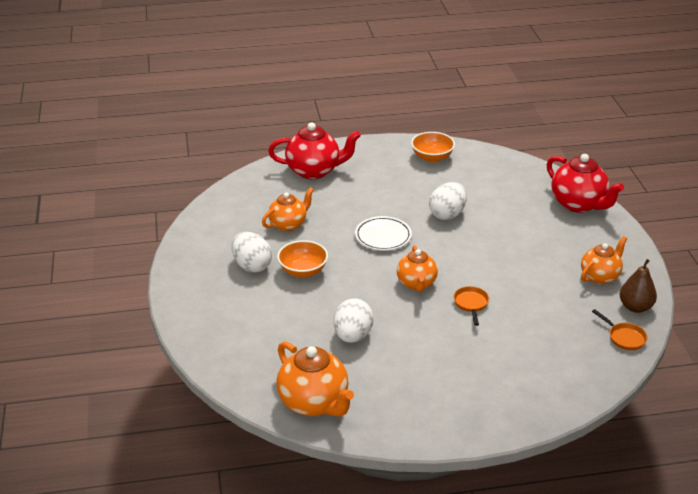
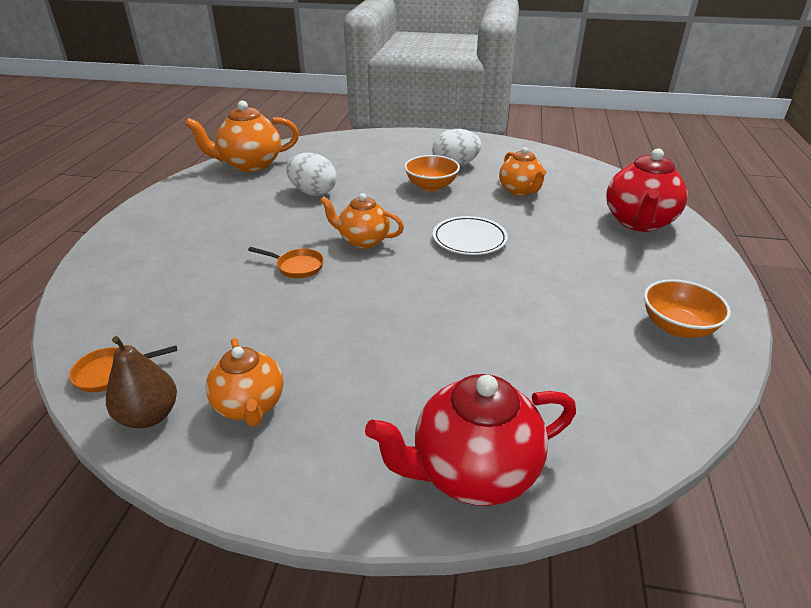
camera: 110 degrees right, 0 degrees up
(447, 214) = (499, 299): white egg -> none

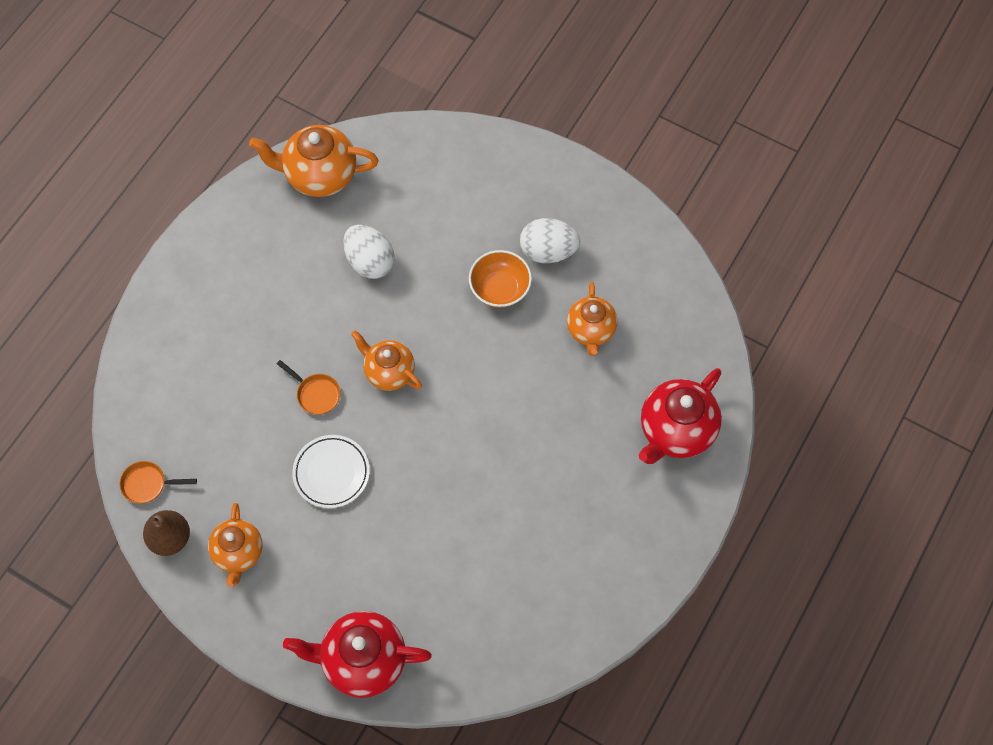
camera: 20 degrees right, 30 degrees up
(469, 239) = (490, 403): white plate -> white plate (331, 473)
(677, 327) = (596, 585): orange bowl -> none

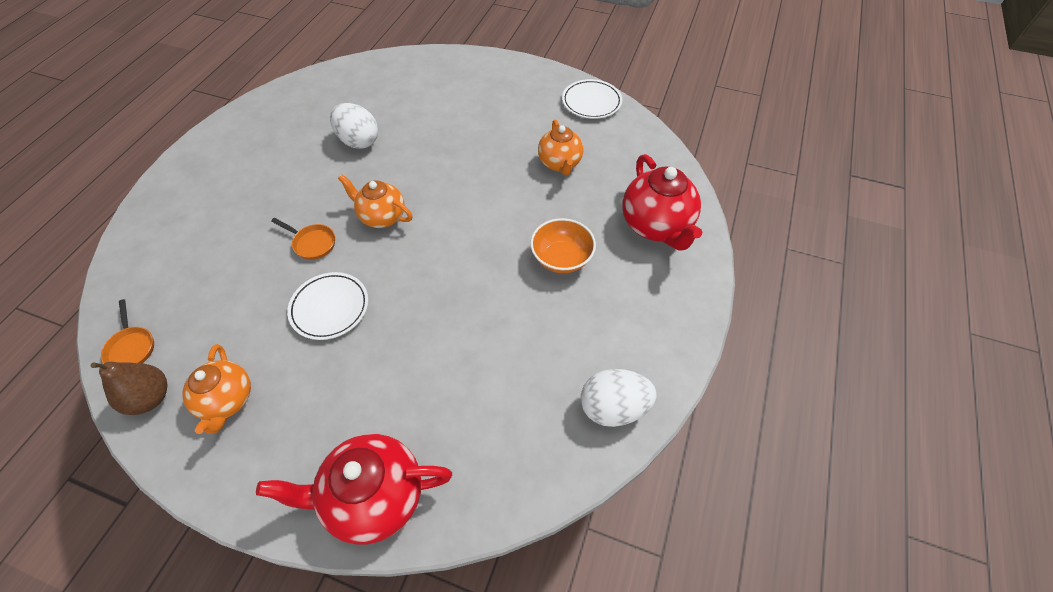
camera: 10 degrees left, 10 degrees down
(148, 484) = (131, 347): orange pan -> orange pan turned 105 degrees counterclockwise
(319, 175) = (312, 92): orange teapot -> none
(500, 289) = (475, 145): orange bowl -> orange bowl (561, 258)
(548, 251) = (511, 116): white egg -> white egg (613, 407)
(647, 243) = (591, 102): none -> white plate
(676, 431) = (656, 226): red teapot -> red teapot turned 45 degrees counterclockwise

